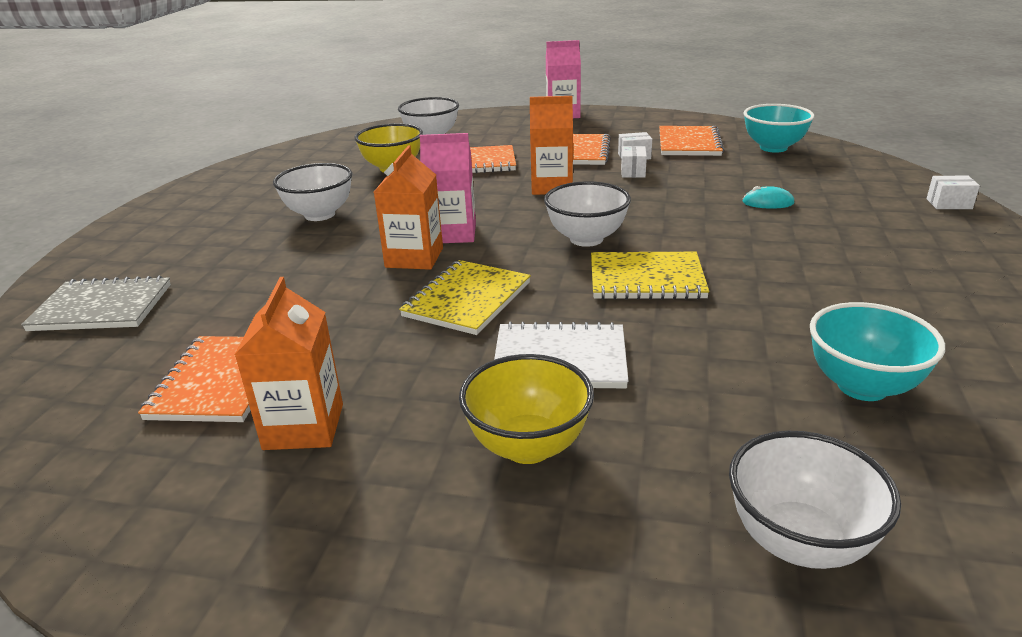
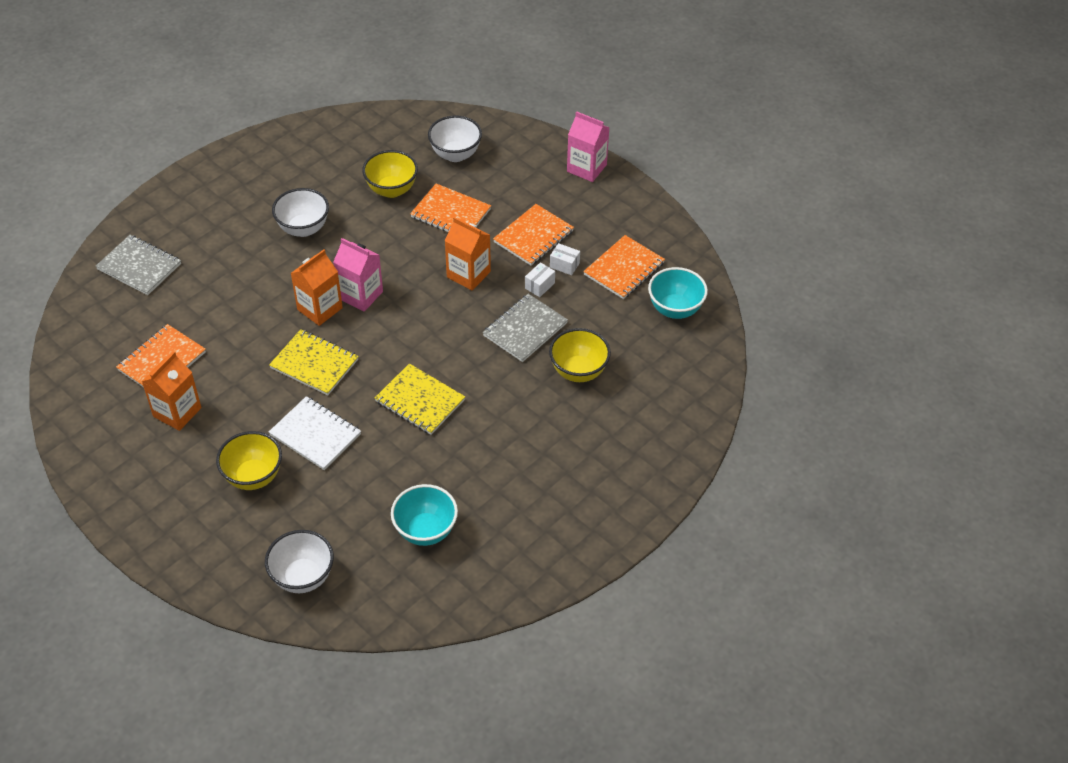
camera: 30 degrees right, 20 degrees up
(467, 299) = (314, 364): yellow notebook -> yellow notebook turned 60 degrees clockwise
(586, 239) = (428, 345): white bowl -> none
(667, 197) = (525, 329): none -> grey notebook
(768, 203) = (578, 371): turquoise mouse -> yellow bowl
(949, 204) = (687, 439): white box -> none

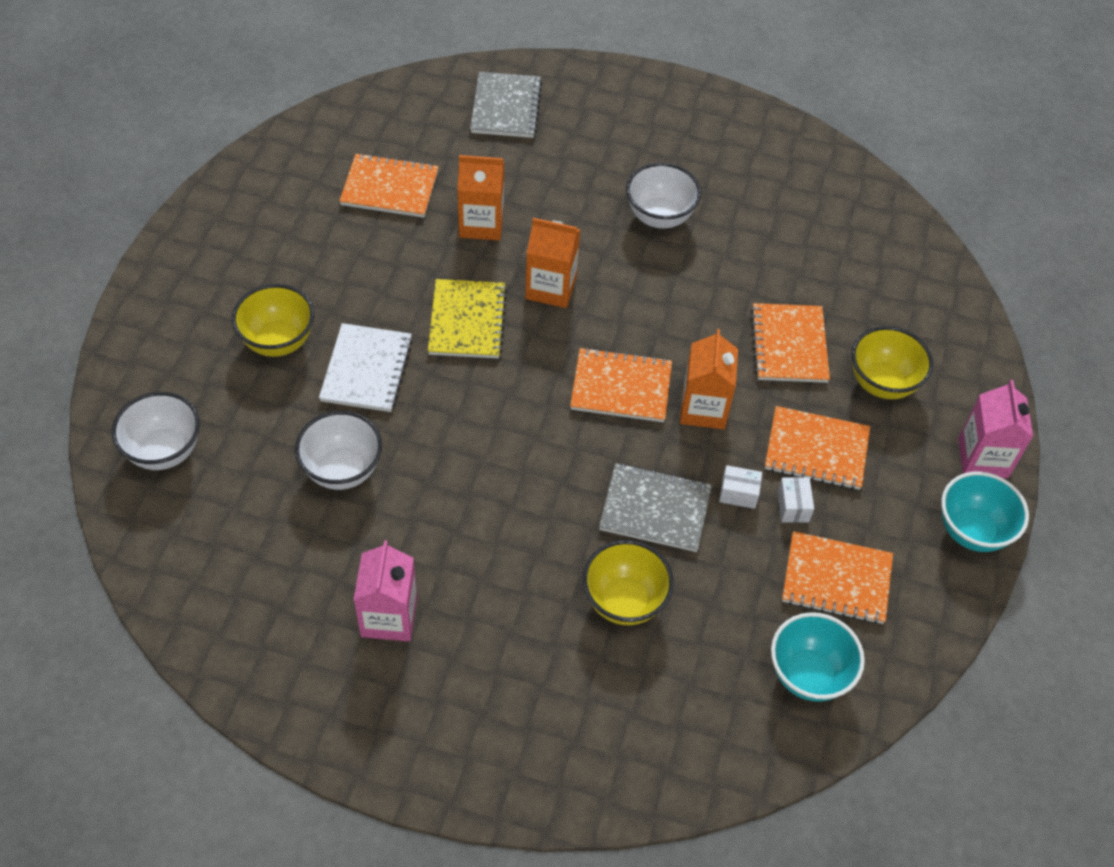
camera: 60 degrees right, 5 degrees up
(177, 412) = (329, 234): orange carton -> orange carton (481, 223)
(360, 295) = (597, 316): pink carton -> pink carton (389, 617)
(391, 190) = (782, 270): yellow bowl -> yellow bowl (882, 383)
(420, 401) = (474, 448): yellow notebook -> none
(425, 307) = (621, 387): none -> orange notebook
(425, 531) = (285, 542): turquoise bowl -> turquoise bowl (972, 531)
(455, 154) = (890, 306): white bowl -> white bowl (342, 470)

